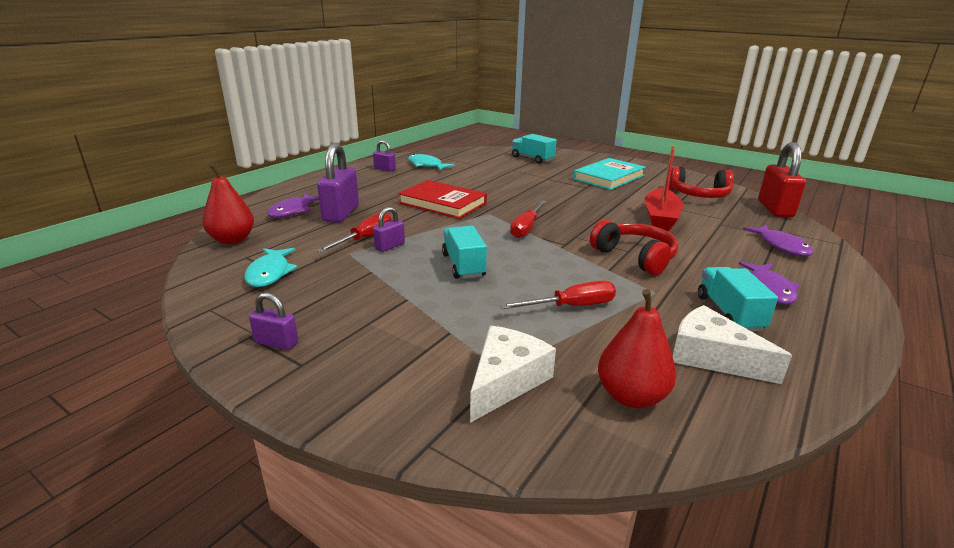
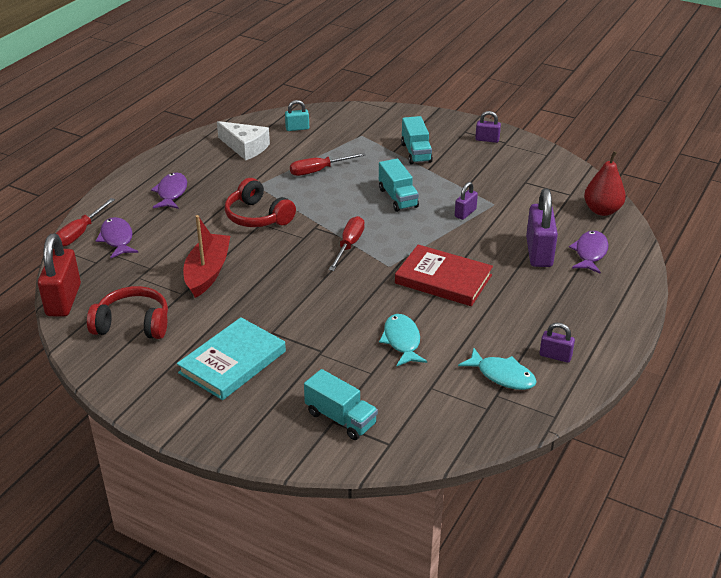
camera: 175 degrees right, 10 degrees up
(270, 273) = (536, 181): turquoise fish -> turquoise fish (402, 341)
(365, 238) = (492, 220): red screwdriver -> red screwdriver (80, 233)
(505, 381) = (358, 130): white cheese -> none
(631, 396) = (297, 128): red pear -> turquoise padlock
(729, 313) = (216, 173): turquoise truck -> turquoise truck (416, 153)

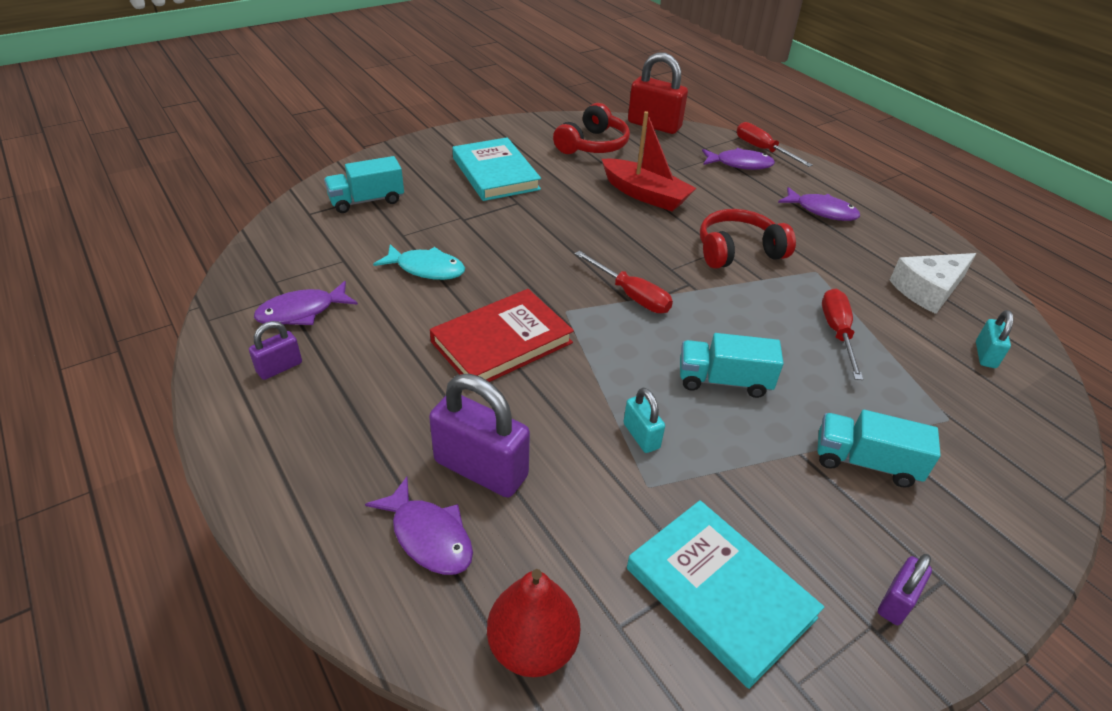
camera: 115 degrees right, 5 degrees up
(465, 213) = (641, 436): purple padlock -> turquoise padlock
(502, 375) = (302, 312): turquoise fish -> purple fish
(529, 176) = (719, 593): none -> turquoise book

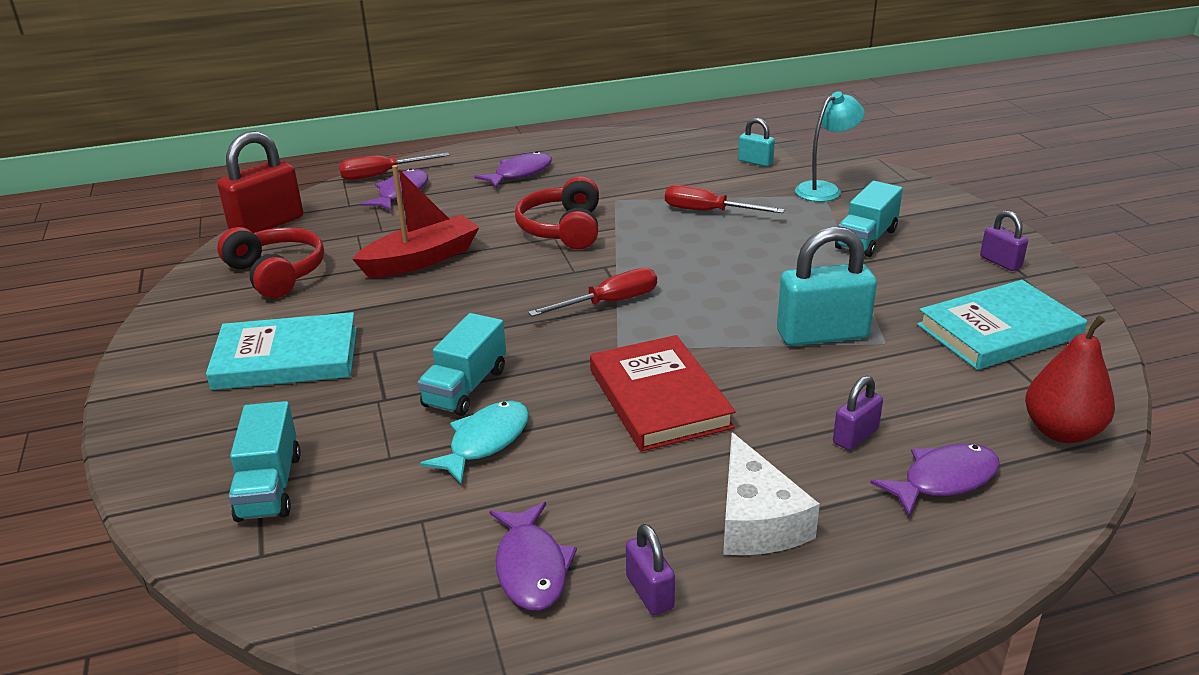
camera: 70 degrees left, 10 degrees down
(481, 469) = (855, 436): purple padlock -> purple padlock, size x0.52
(641, 436) = (822, 335): turquoise padlock -> turquoise padlock, size x1.93
(723, 381) = (757, 278): turquoise truck -> turquoise truck (465, 387)
(928, 290) = (665, 160): white cheese -> white cheese (757, 519)
(965, 419) = (825, 189): none -> turquoise lamp

